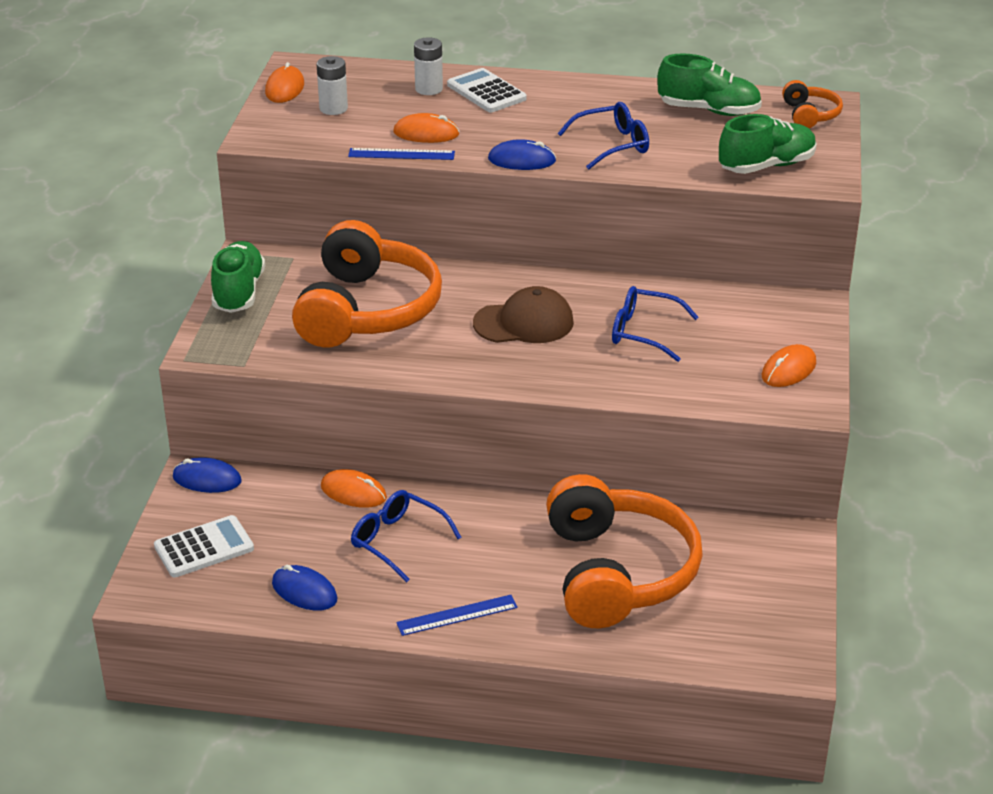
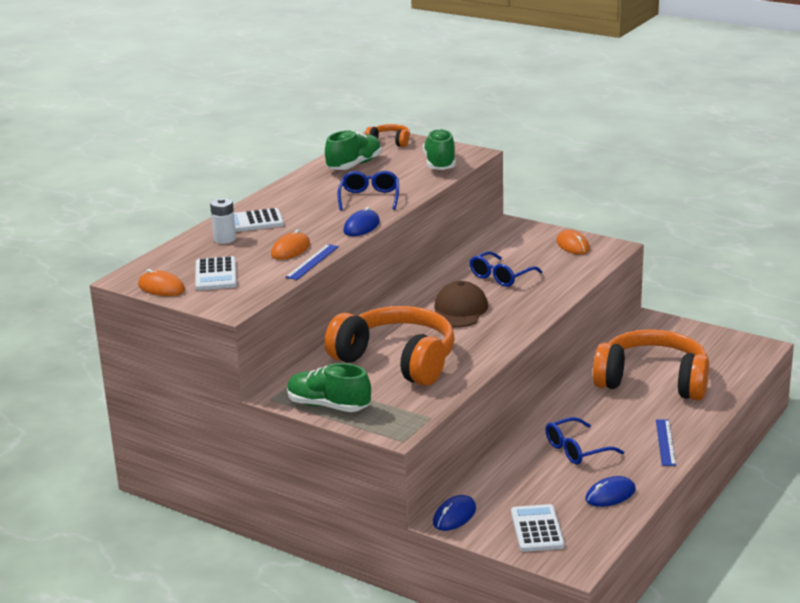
camera: 65 degrees left, 10 degrees down
(333, 108) = (216, 275): white battery -> white calculator
(353, 492) = (512, 457): orange mouse -> none

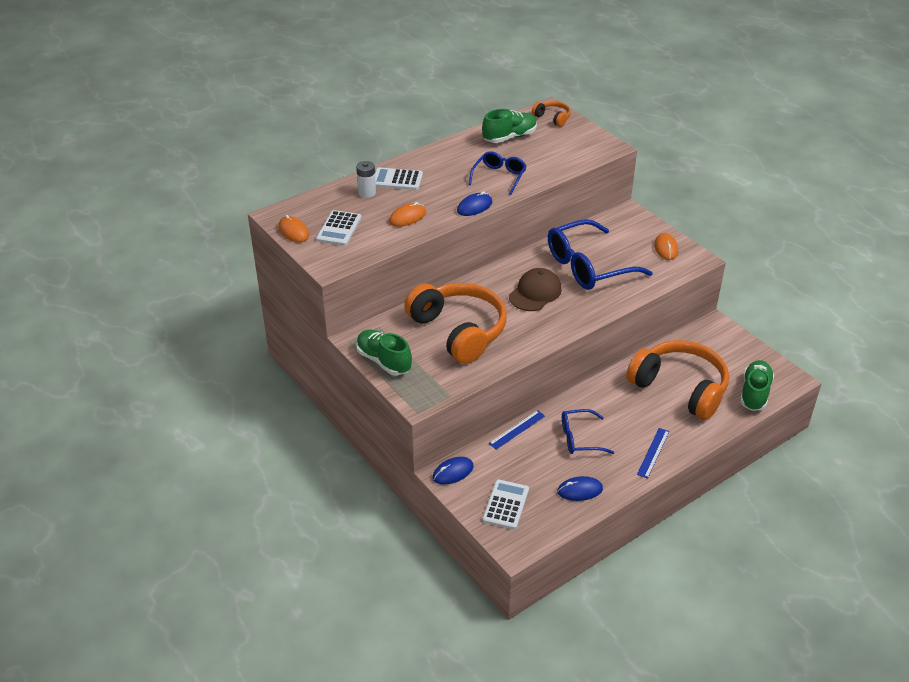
camera: 20 degrees right, 15 degrees up
(312, 262) = (415, 235): blue ruler -> blue ruler (517, 429)
(440, 164) = (577, 152): green shoe -> green shoe (754, 393)
(501, 276) = (589, 266): blue glasses -> blue glasses, size x1.82

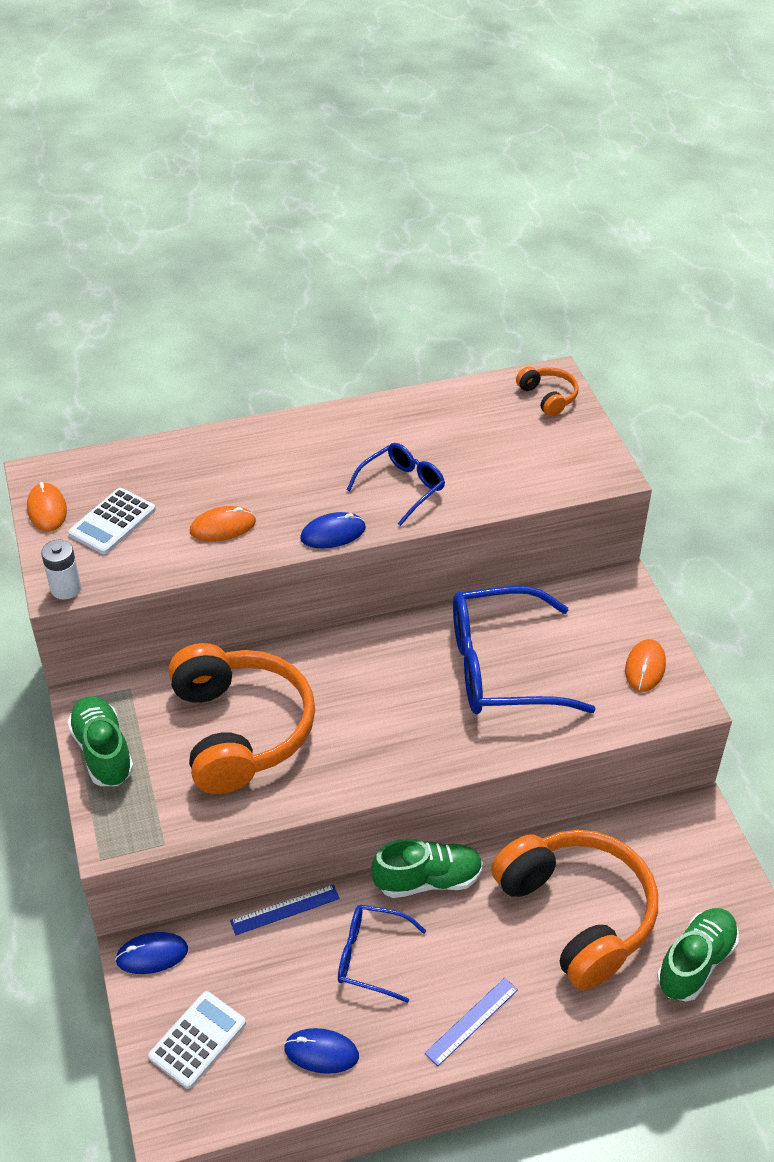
camera: 20 degrees right, 5 degrees up
(367, 193) = (189, 467): white battery -> white battery (66, 588)
(397, 180) = (246, 455): white calculator -> none
(509, 137) = (460, 418): green shoe -> green shoe (428, 880)
(535, 293) = (392, 694): brown cap -> none

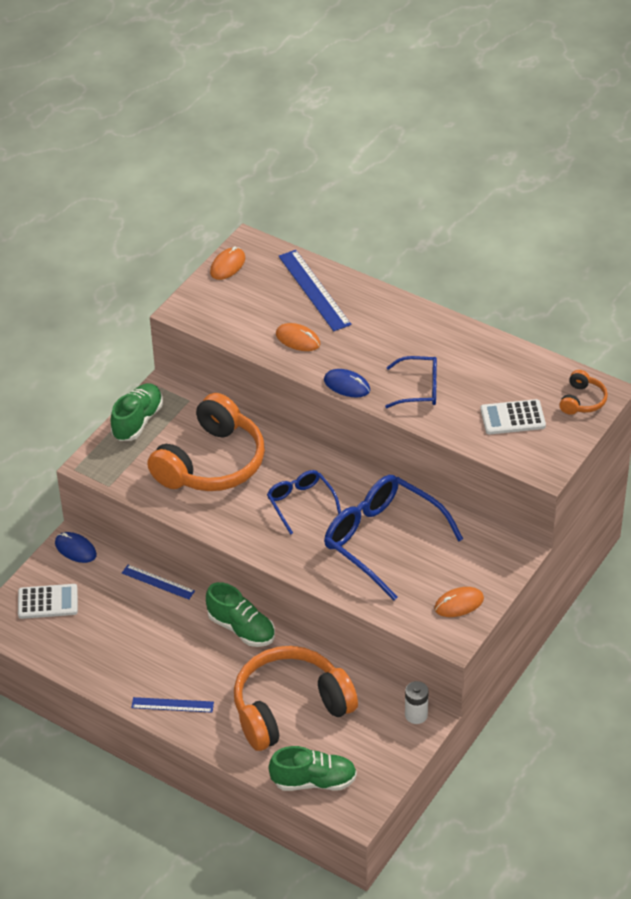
camera: 50 degrees right, 0 degrees up
(66, 588) = (183, 314): white battery -> white battery (416, 715)
(112, 522) = (249, 296): white calculator -> white calculator (512, 418)
(171, 472) = (314, 290): none -> blue ruler
(321, 1052) = (91, 655): blue mouse -> none
(371, 957) = (167, 637): blue glasses -> blue glasses (301, 503)
(577, 914) = (290, 708): orange headphones -> orange headphones turned 135 degrees counterclockwise

